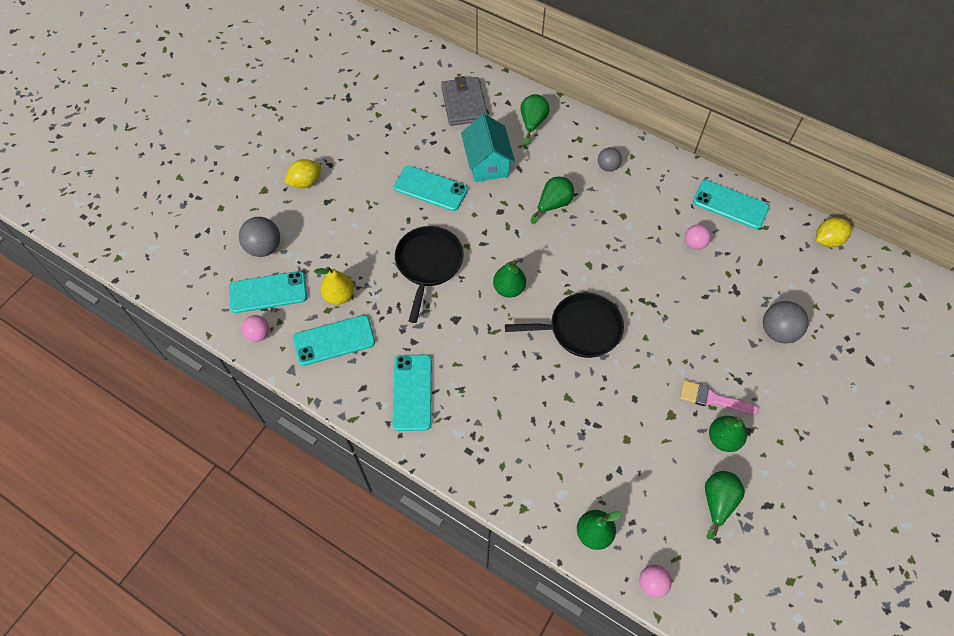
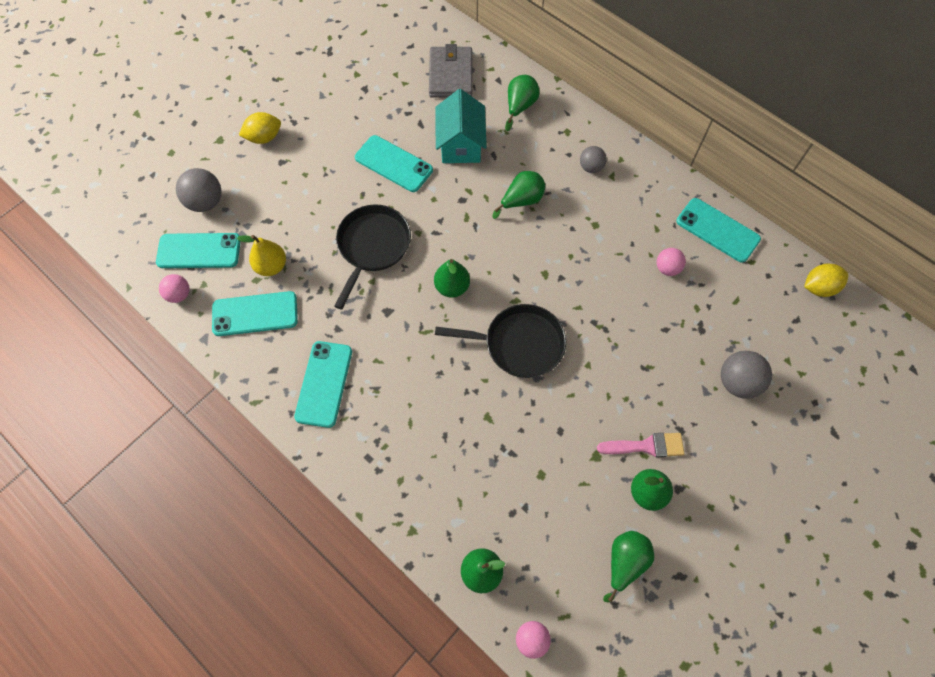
camera: 10 degrees right, 5 degrees up
(712, 399) = (646, 446): pink brush -> pink brush turned 150 degrees clockwise

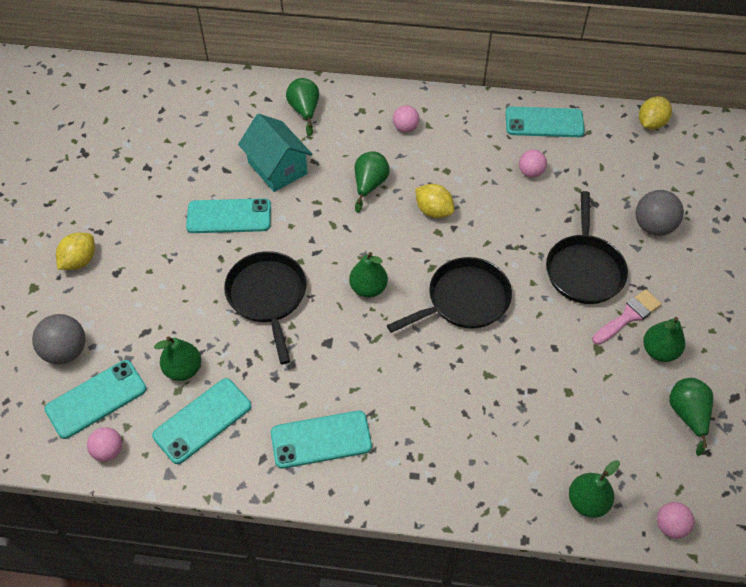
camera: 35 degrees left, 10 degrees down
(271, 266) = (183, 369): yellow pear -> green pear
(324, 384) = (321, 439): turquoise phone -> turquoise phone turned 75 degrees counterclockwise
(450, 75) = (220, 116): grey wallet -> none
(556, 253) = (433, 211): none -> yellow lemon
(591, 167) = (405, 128): grey ball -> pink ball
(642, 381) = (584, 269): none -> black pan

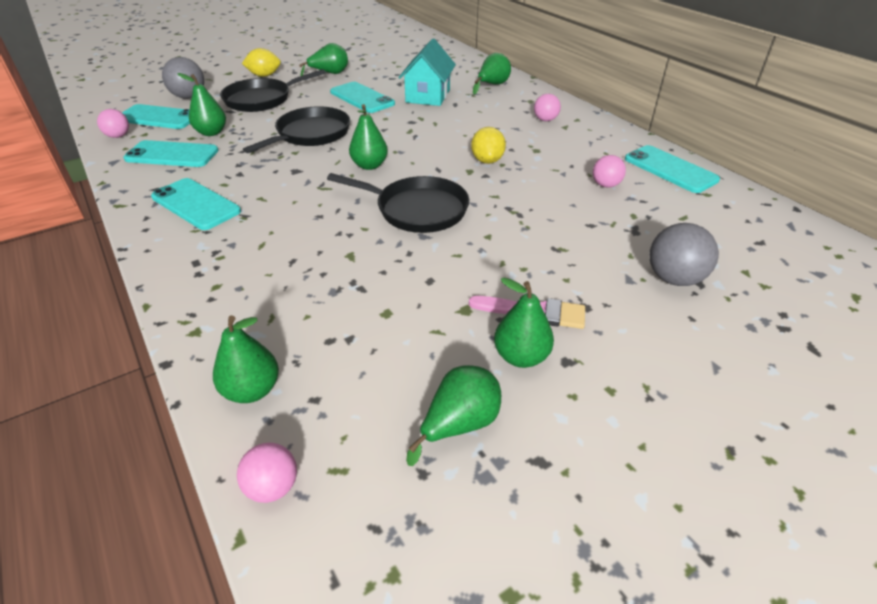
camera: 50 degrees right, 15 degrees down
(369, 185) = (468, 129): green pear -> green pear (330, 73)
(584, 269) = (549, 258): black pan -> black pan (261, 99)
(651, 123) = (791, 222): yellow lemon -> none

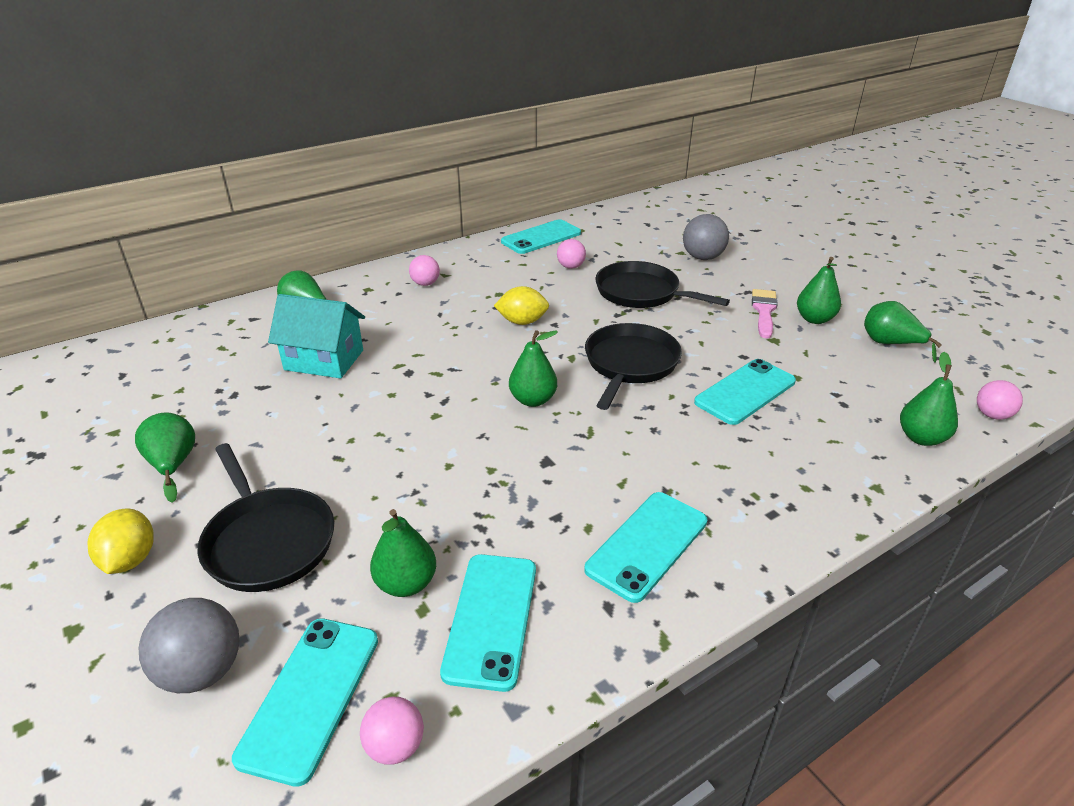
camera: 90 degrees left, 5 degrees down
(310, 134) = (434, 460): black pan -> black pan (641, 293)
(362, 98) = (308, 420): turquoise phone -> turquoise phone (745, 392)

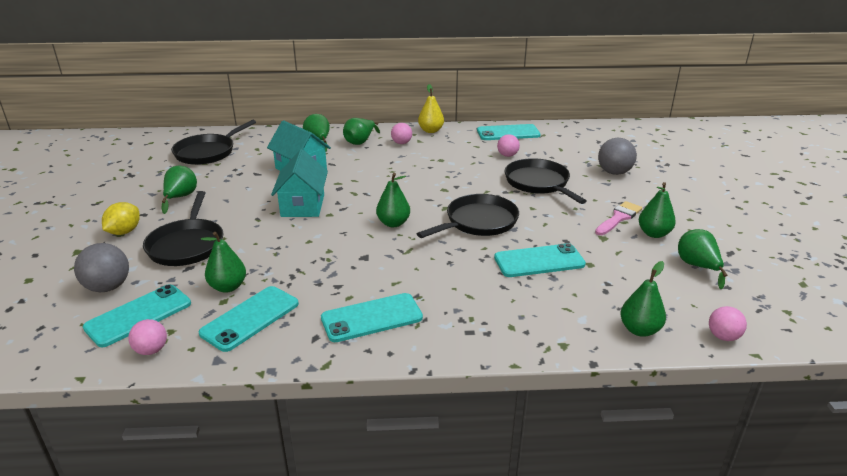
camera: 30 degrees right, 5 degrees down
(144, 376) = (208, 152): none -> black pan
(367, 296) = (360, 142): none -> green pear
(384, 415) = (303, 206): none -> turquoise house
(445, 257) = (431, 131): none -> yellow pear
(522, 322) = (437, 179): yellow lemon -> none

